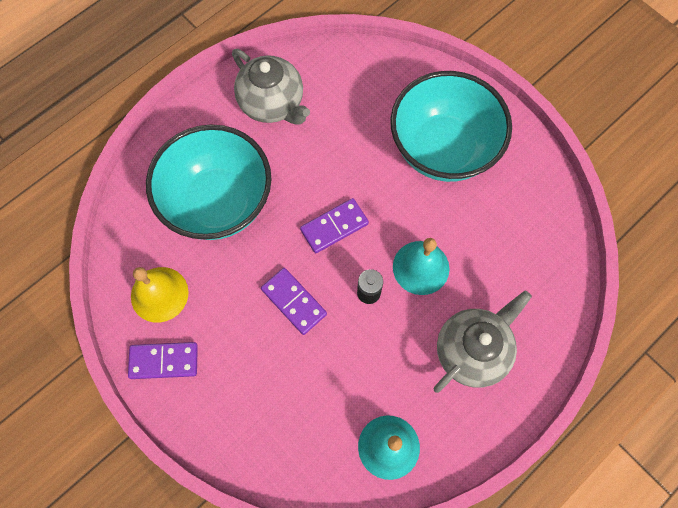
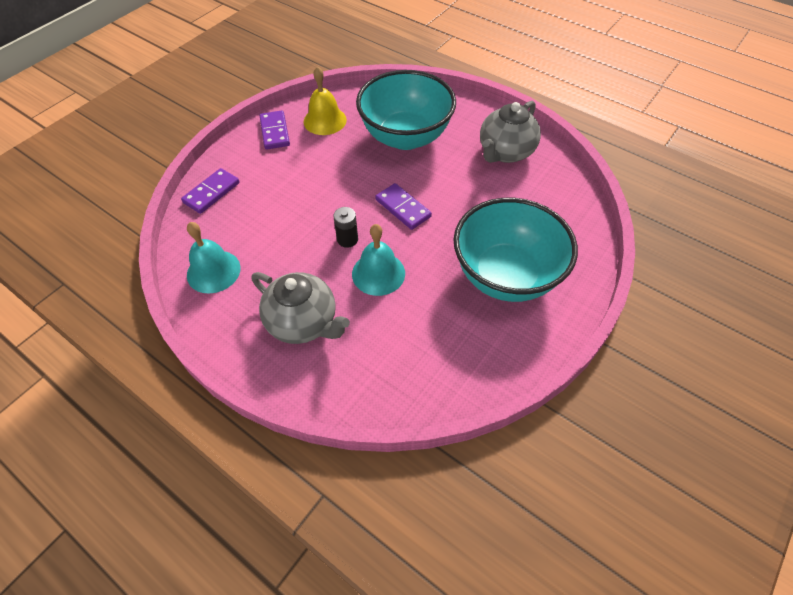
camera: 80 degrees right, 15 degrees down
(294, 301) = (331, 193): purple domino -> purple domino (211, 193)

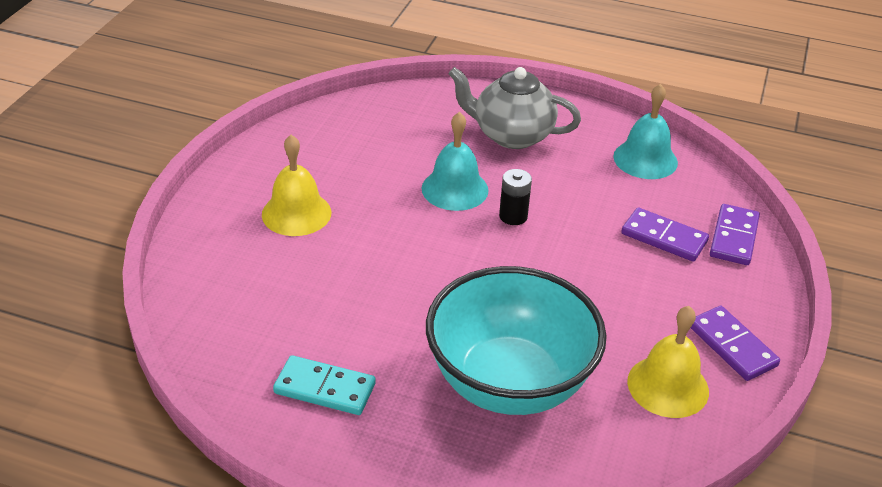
camera: 160 degrees right, 15 degrees down
(403, 208) = (459, 267): purple domino -> purple domino (664, 238)
(505, 152) = (325, 388): grey teapot -> turquoise domino
(506, 275) = (296, 213): turquoise bowl -> yellow bell

